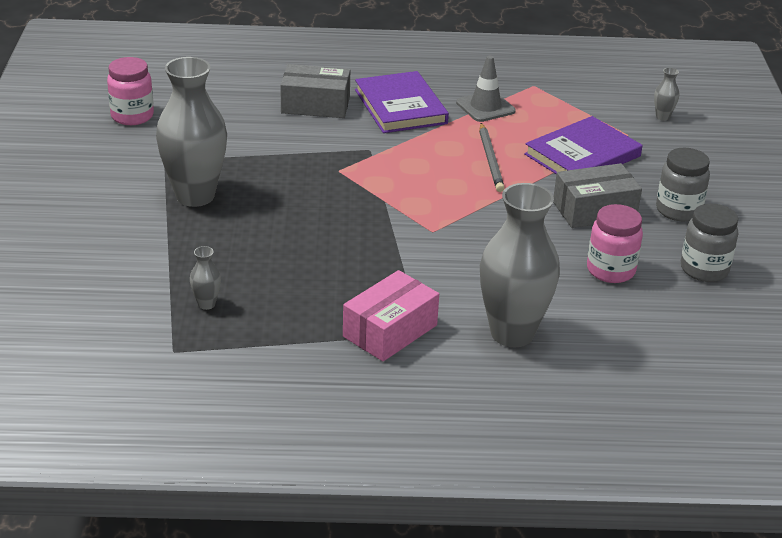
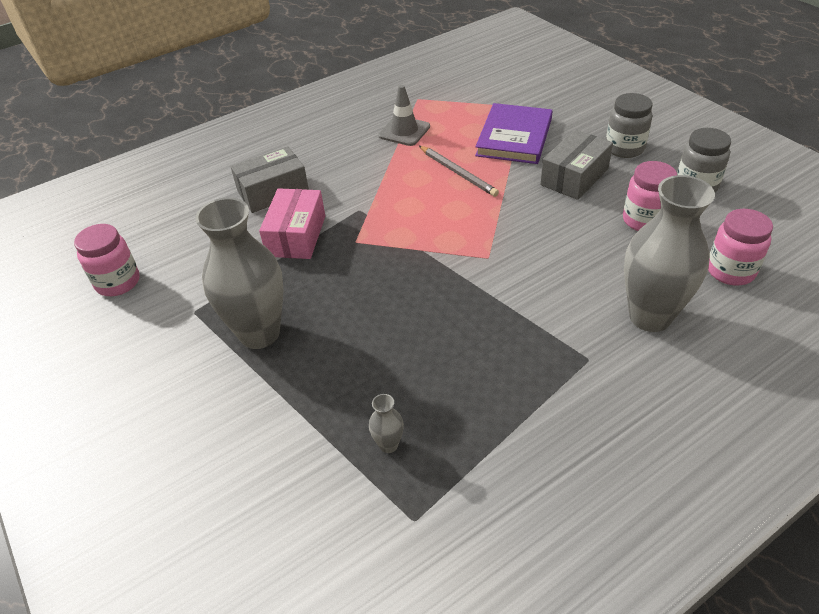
camera: 30 degrees left, 10 degrees up
(390, 331) = (565, 372): pink box -> pink box (296, 236)
(400, 106) = (342, 161): purple book -> none
(633, 341) = (730, 271): none -> pink jar
(662, 117) = (528, 83): grey vase -> none

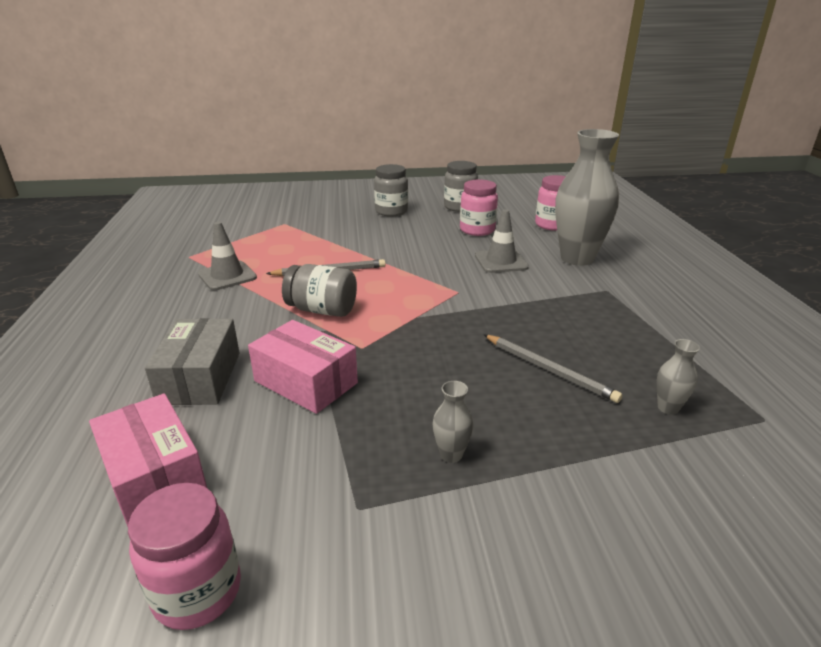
camera: 65 degrees left, 15 degrees down
(183, 225) = (154, 475): none -> pink box
(259, 333) = (451, 454): grey vase -> grey vase, size x0.40
(392, 199) = (322, 310): none -> grey jar
(397, 354) = (549, 369): none -> grey pencil
(514, 137) = (318, 238): purple book -> none
(574, 177) = (400, 234): grey box -> none
(581, 263) = (501, 261): none -> grey traffic cone

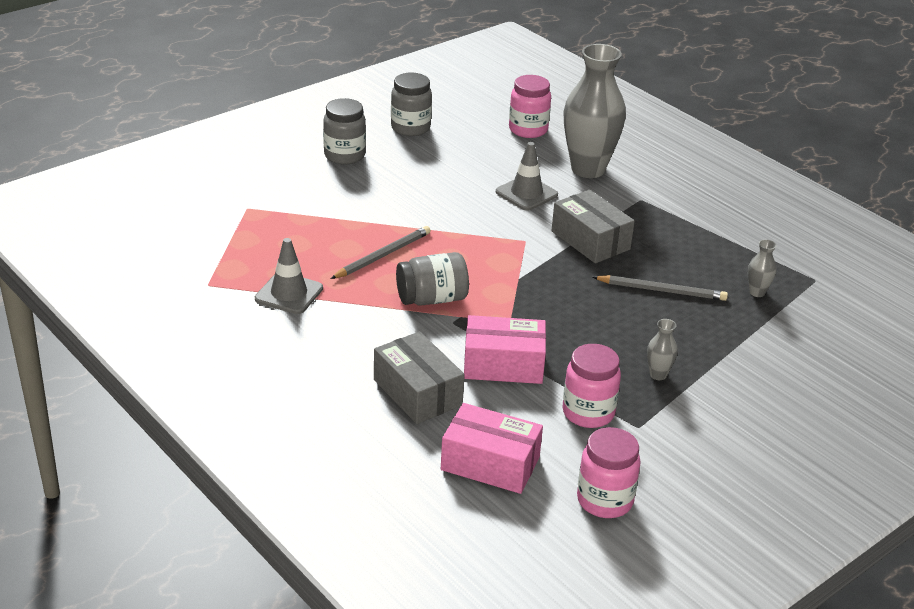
camera: 35 degrees left, 5 degrees up
(477, 230) = (464, 158): pink jar -> pink jar (588, 413)
(520, 307) = (590, 240): none -> grey box

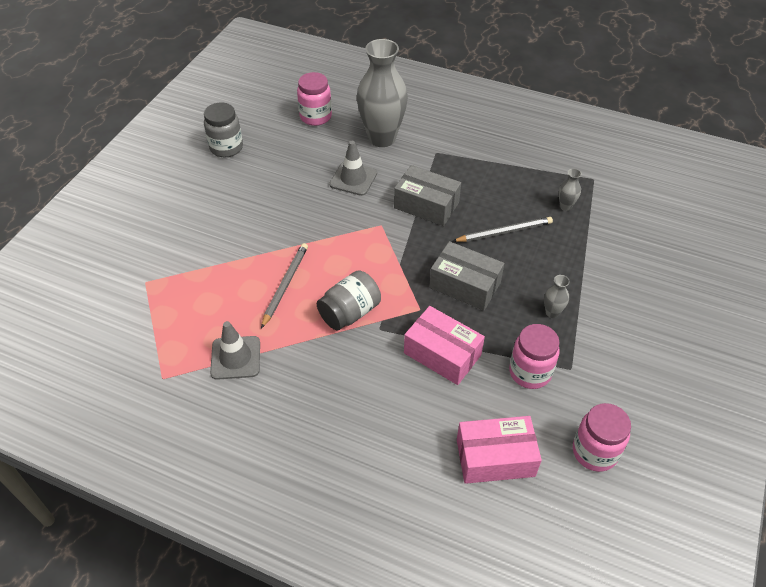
camera: 25 degrees left, 15 degrees up
(344, 155) = (191, 195): grey jar -> none
(417, 392) = (398, 413): grey box -> grey box (465, 285)
(503, 364) = (442, 354): pink box -> pink box turned 60 degrees clockwise

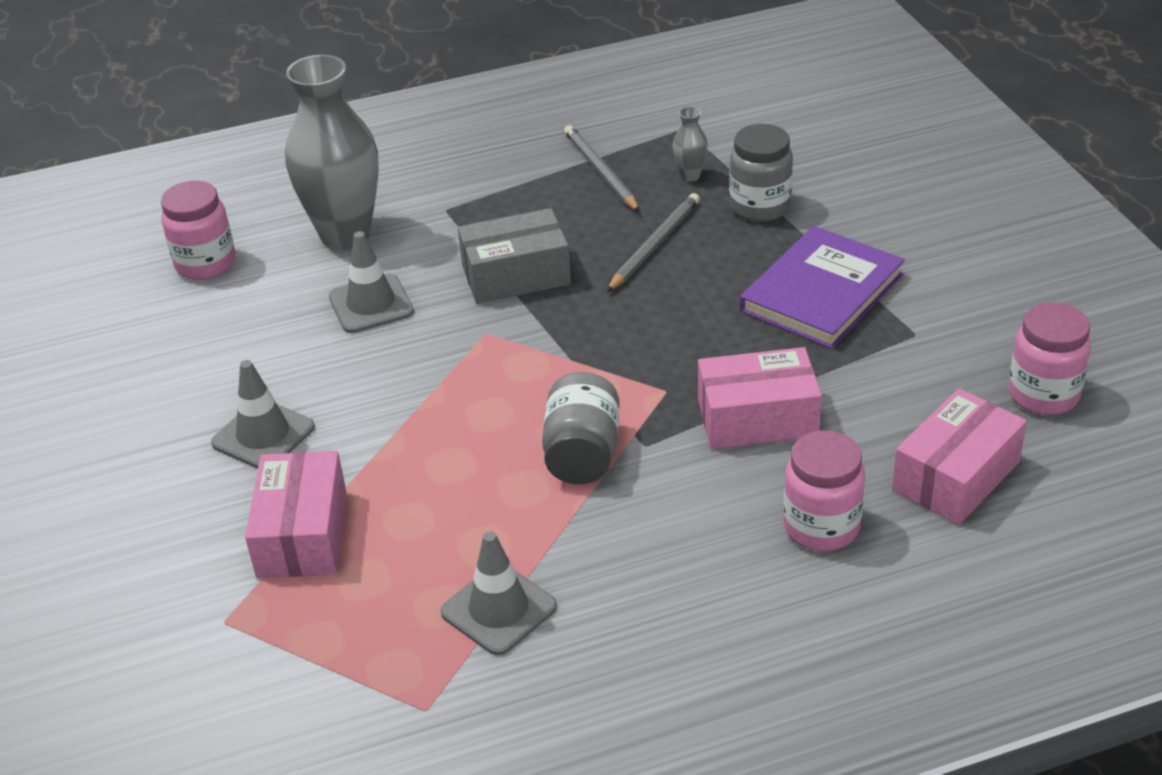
camera: 40 degrees left, 10 degrees down
(210, 265) = (302, 534): none -> pink box
(226, 148) = (112, 380): grey jar -> grey jar (760, 207)
(247, 211) = (263, 435): none -> grey traffic cone
(285, 285) = (448, 483): grey pencil -> grey pencil (600, 171)
(465, 285) = (685, 330): grey box -> none
(530, 372) = (878, 367): pink jar -> pink jar (821, 527)
(552, 312) = (822, 293): grey vase -> purple book

